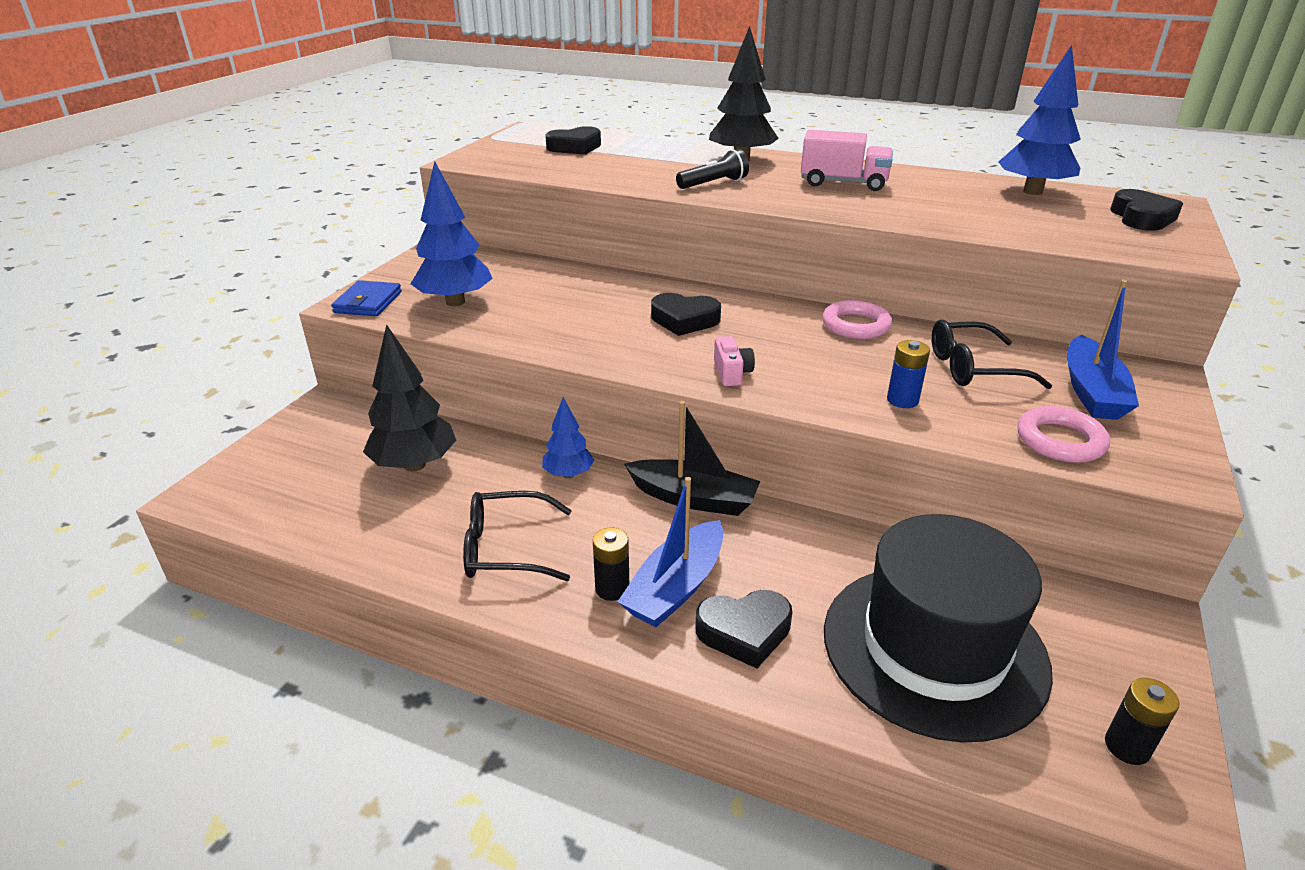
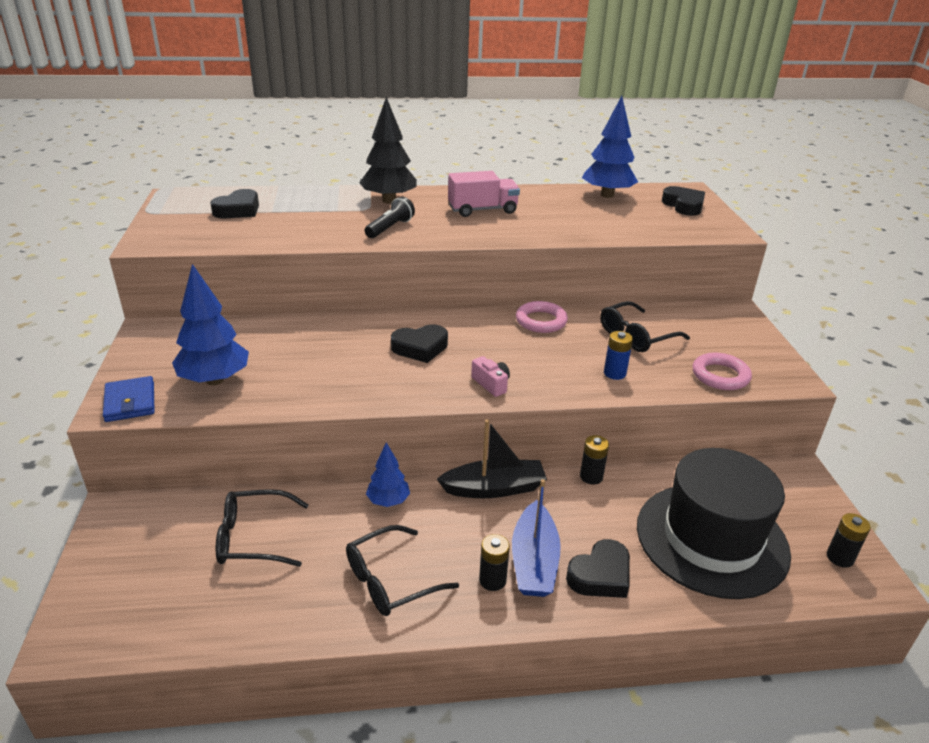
camera: 30 degrees left, 0 degrees up
(415, 465) = (253, 538): black tree -> black glasses
(824, 524) = (591, 476): none -> black battery
(1092, 392) = (711, 335): blue boat -> none

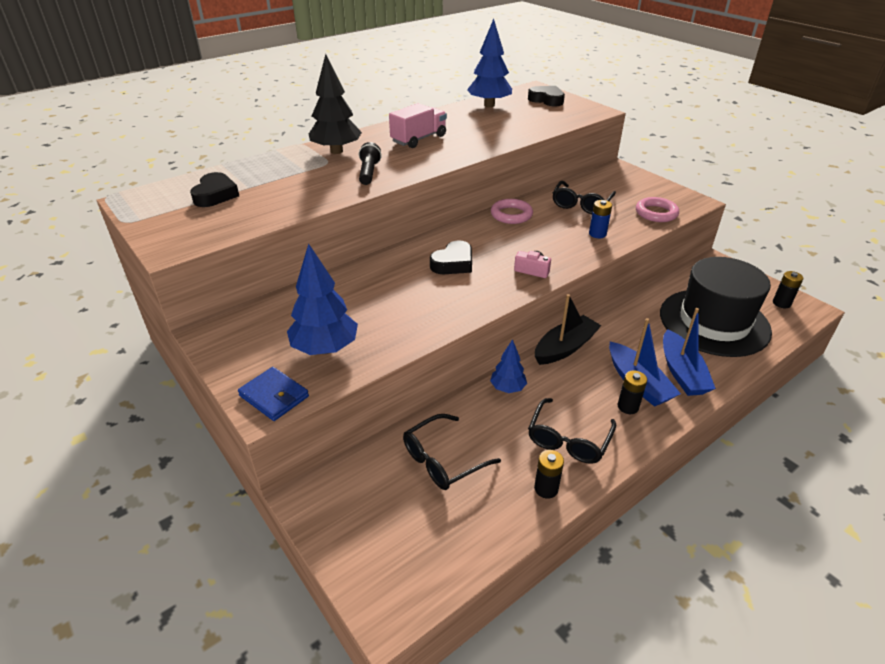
camera: 30 degrees left, 5 degrees up
(591, 476) = (613, 314): black battery -> black battery (546, 488)
(600, 575) = (682, 372): black heart -> blue boat

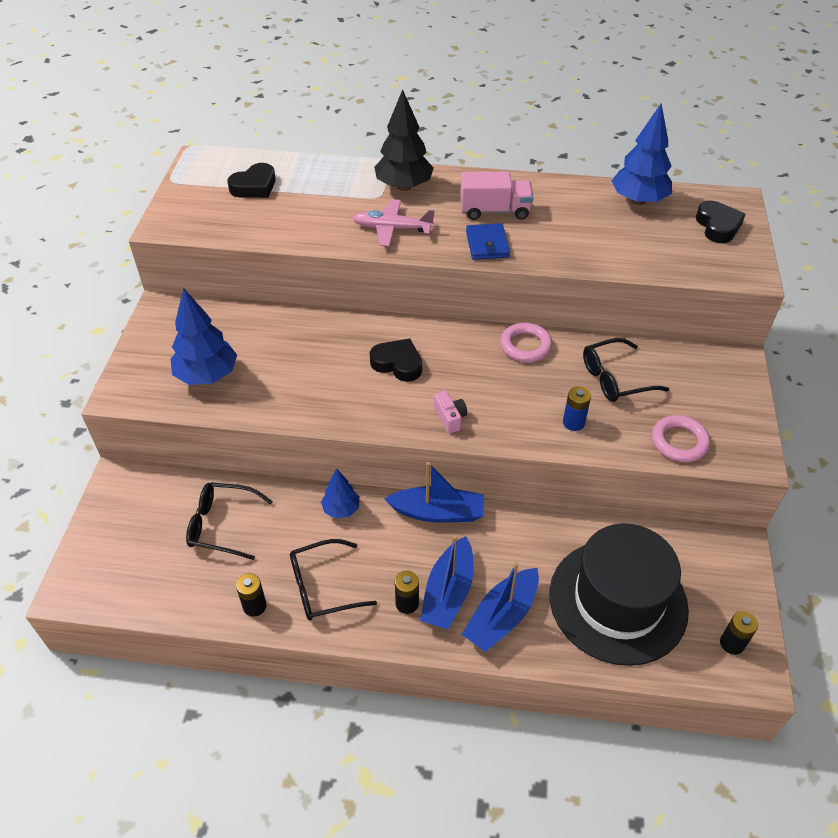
camera: 45 degrees right, 10 degrees up
(274, 396) = (134, 390): blue wallet -> blue wallet (487, 244)
(369, 173) = (392, 229): black flashlight -> pink plane
(453, 263) = (397, 364): black heart -> black heart turned 150 degrees counterclockwise
(565, 347) = (438, 512): black boat -> blue boat

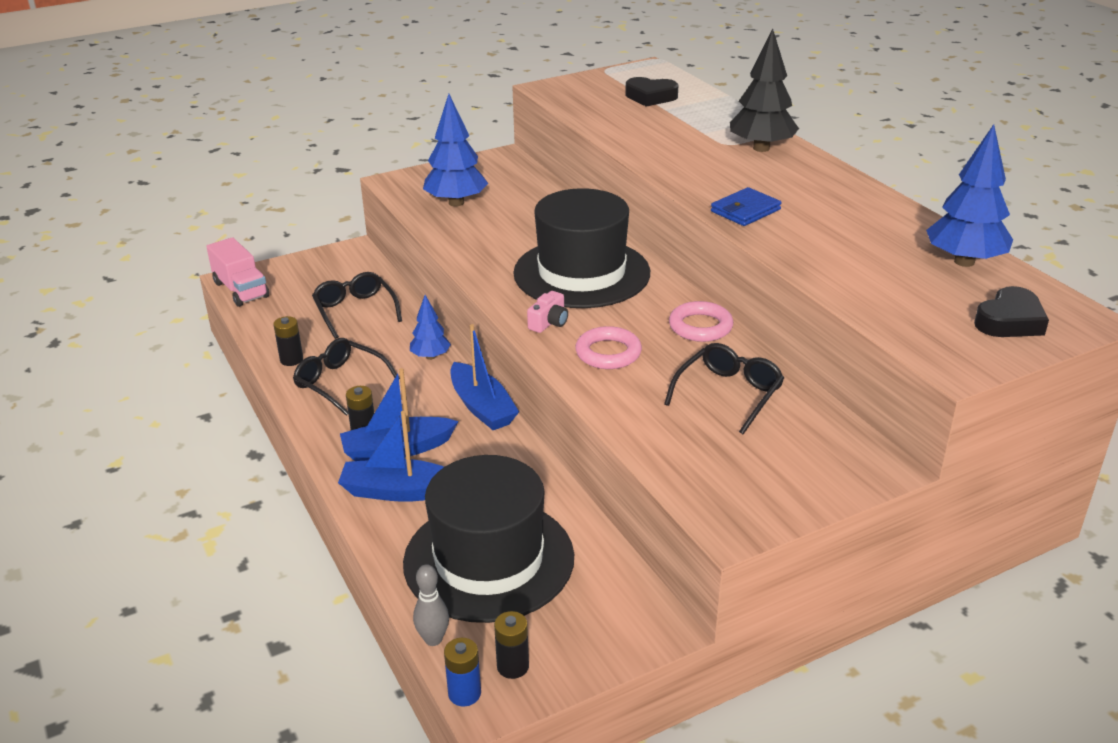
camera: 55 degrees right, 15 degrees down
(392, 229) = (693, 164): pink plane -> none
(397, 364) = (581, 273): black heart -> black hat
(494, 211) = (802, 197): pink truck -> pink truck (241, 290)
(573, 422) = (630, 390): blue battery -> blue battery (464, 693)
(615, 378) = (728, 394): black glasses -> black glasses turned 90 degrees clockwise
(679, 442) = (689, 466): pink ring -> pink ring (608, 353)
(680, 676) = (433, 639): none -> grey bowling pin

